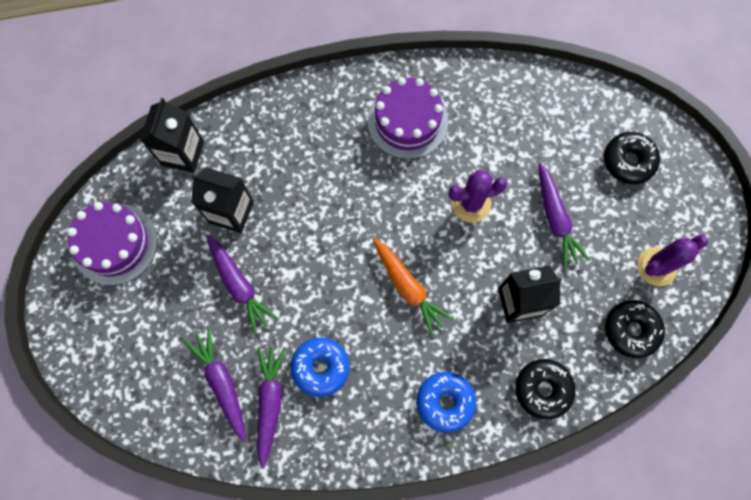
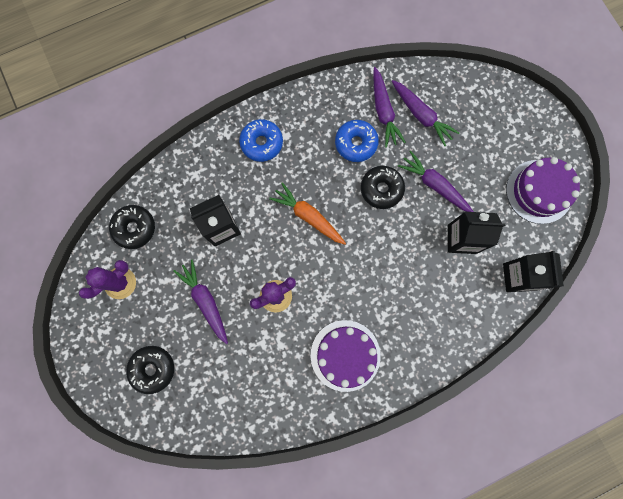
camera: 165 degrees right, 5 degrees up
(542, 389) = (194, 169): black donut -> black donut (381, 189)

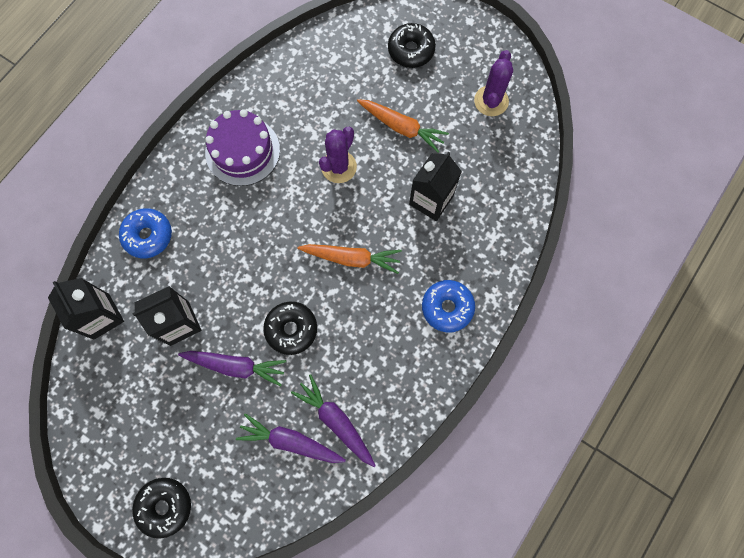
camera: 150 degrees right, 5 degrees down
(134, 228) = (514, 154): black donut -> black donut (164, 506)
(205, 301) = (401, 127): purple carrot -> orange carrot
(356, 143) = (346, 365): blue donut -> blue donut (148, 236)
(539, 191) = (115, 425): purple cake -> none

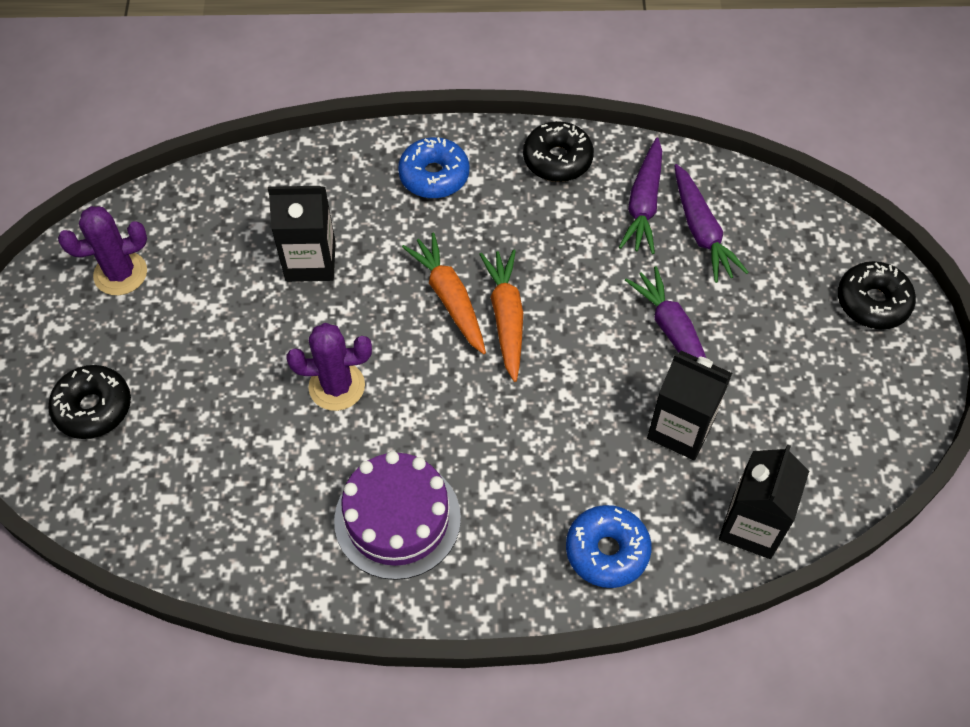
camera: 125 degrees left, 15 degrees down
(291, 329) = (584, 306): black donut -> black donut (557, 159)
(401, 127) = (227, 349): orange carrot -> orange carrot (506, 318)

